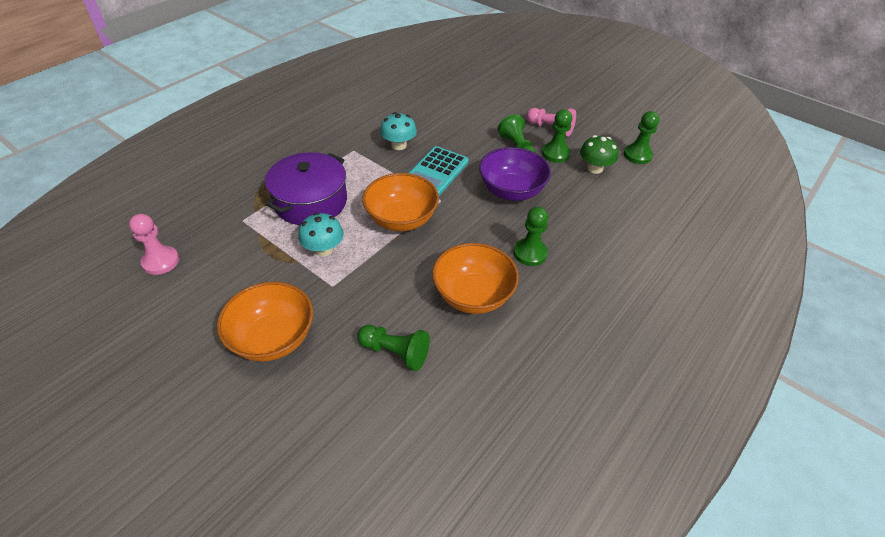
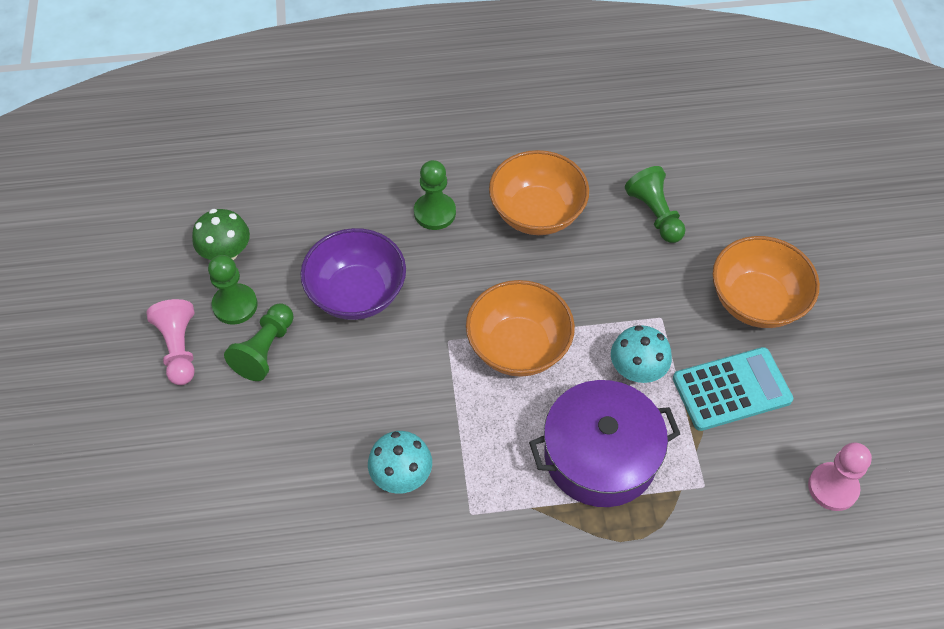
camera: 135 degrees left, 10 degrees up
(436, 172) = (406, 388): turquoise calculator -> turquoise calculator (731, 389)
(637, 155) = (153, 232): green pawn -> none

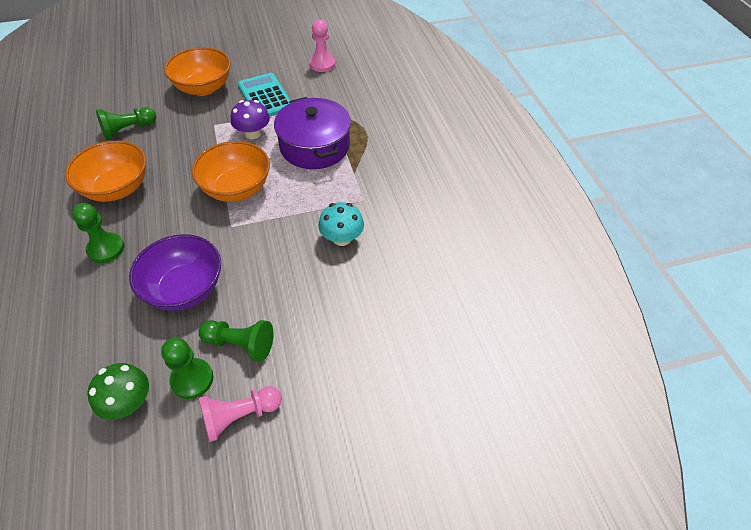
camera: 100 degrees left, 5 degrees down
(637, 369) = (253, 133): turquoise mushroom -> purple mushroom

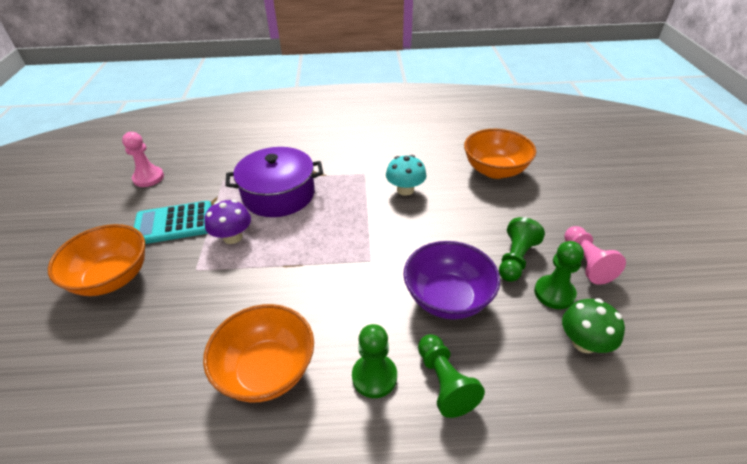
camera: 75 degrees left, 10 degrees down
(128, 130) = (147, 363): green pawn -> green pawn (444, 382)
(236, 188) = (316, 254): orange bowl -> orange bowl (495, 170)

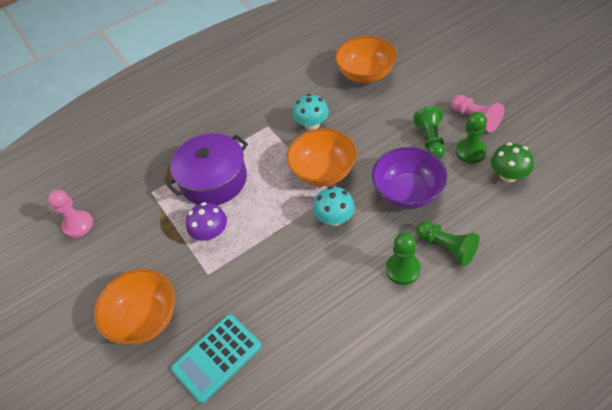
camera: 25 degrees left, 10 degrees up
(173, 223) = (148, 250): turquoise calculator -> turquoise calculator (217, 357)
(267, 370) = (331, 308): orange bowl -> orange bowl (323, 172)
(351, 283) = (335, 218): none -> turquoise mushroom

